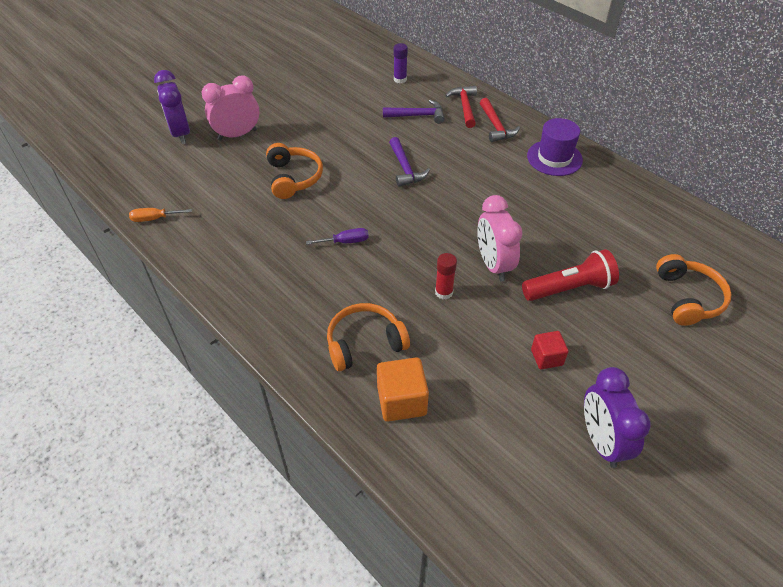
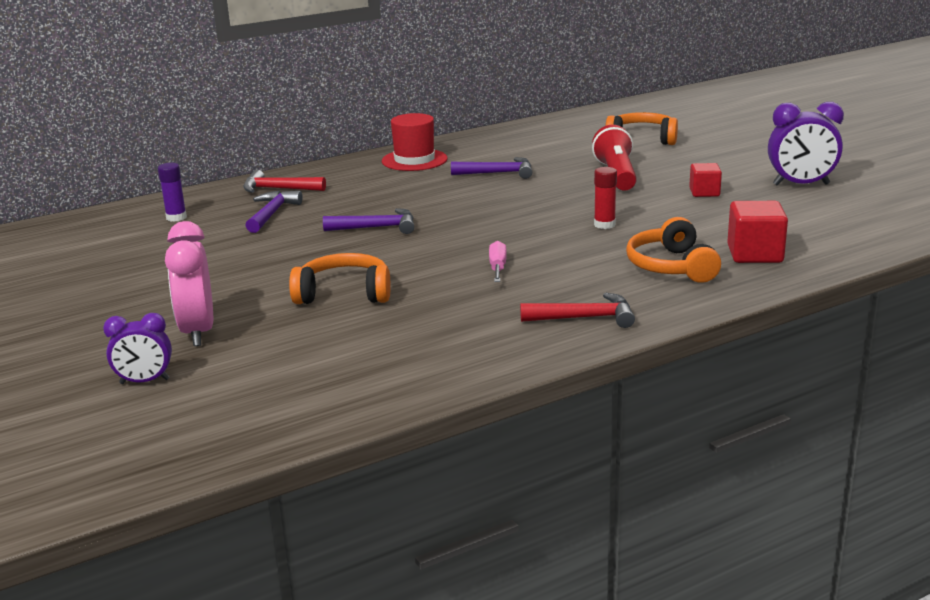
camera: 75 degrees left, 25 degrees down
(154, 218) = (368, 402): orange screwdriver -> none
(180, 133) = (144, 381): purple clock -> purple clock, size x0.63
(345, 242) = (497, 267): purple screwdriver -> pink screwdriver
(401, 401) = (754, 254): orange cube -> red cube
(493, 265) = (571, 200): pink clock -> none
(496, 126) = (334, 178): red hammer -> red hammer (584, 318)
(543, 211) = (498, 173): none -> purple hammer
(554, 158) = (414, 160): purple hat -> red hat

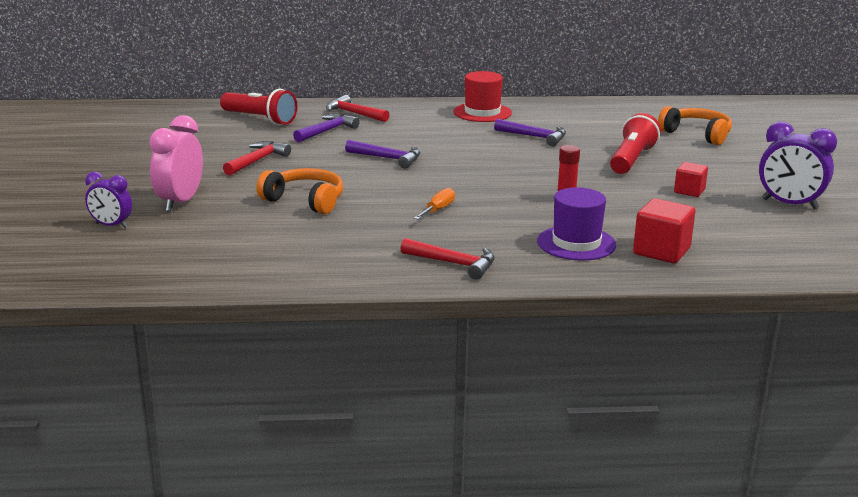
camera: 25 degrees right, 0 degrees up
(176, 217) = (260, 119): purple glue stick -> red flashlight
(232, 264) = (257, 161): none -> red hammer
(497, 267) = (438, 210): pink screwdriver -> orange screwdriver
(671, 266) = (576, 243): orange headphones -> purple hat

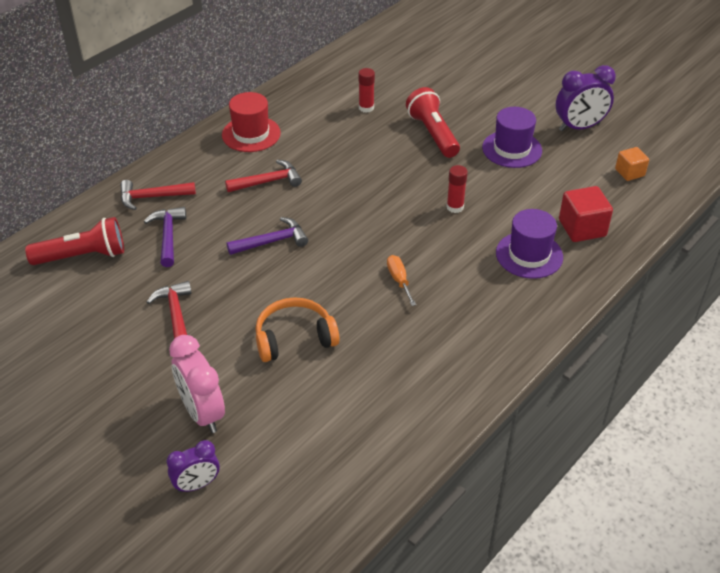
camera: 45 degrees left, 20 degrees up
(454, 263) = (494, 333): red hammer -> red hammer (268, 181)
(535, 137) = (334, 144): purple hammer -> none
(602, 130) = (366, 108): none -> red glue stick
(689, 191) = (512, 149): red cube -> purple hat
(697, 134) = (430, 76): orange headphones -> none
(787, 244) = (629, 172): none -> orange cube

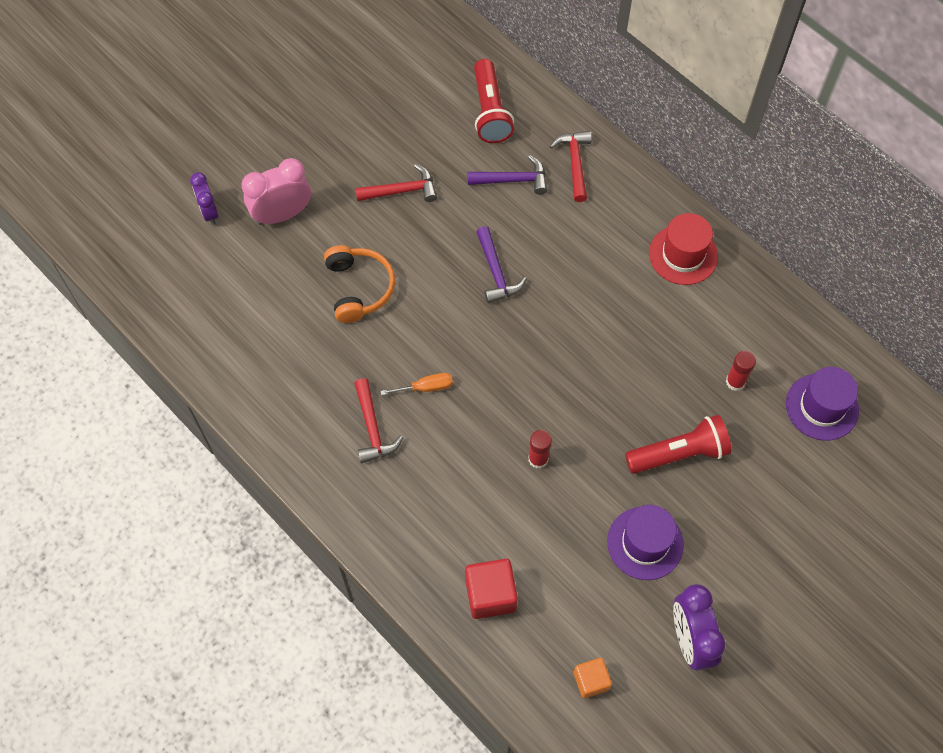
camera: 95 degrees right, 20 degrees up
(268, 181) = (595, 270): red hammer -> red hammer (373, 428)
(529, 255) = (451, 525): purple hat -> purple hat (822, 407)

